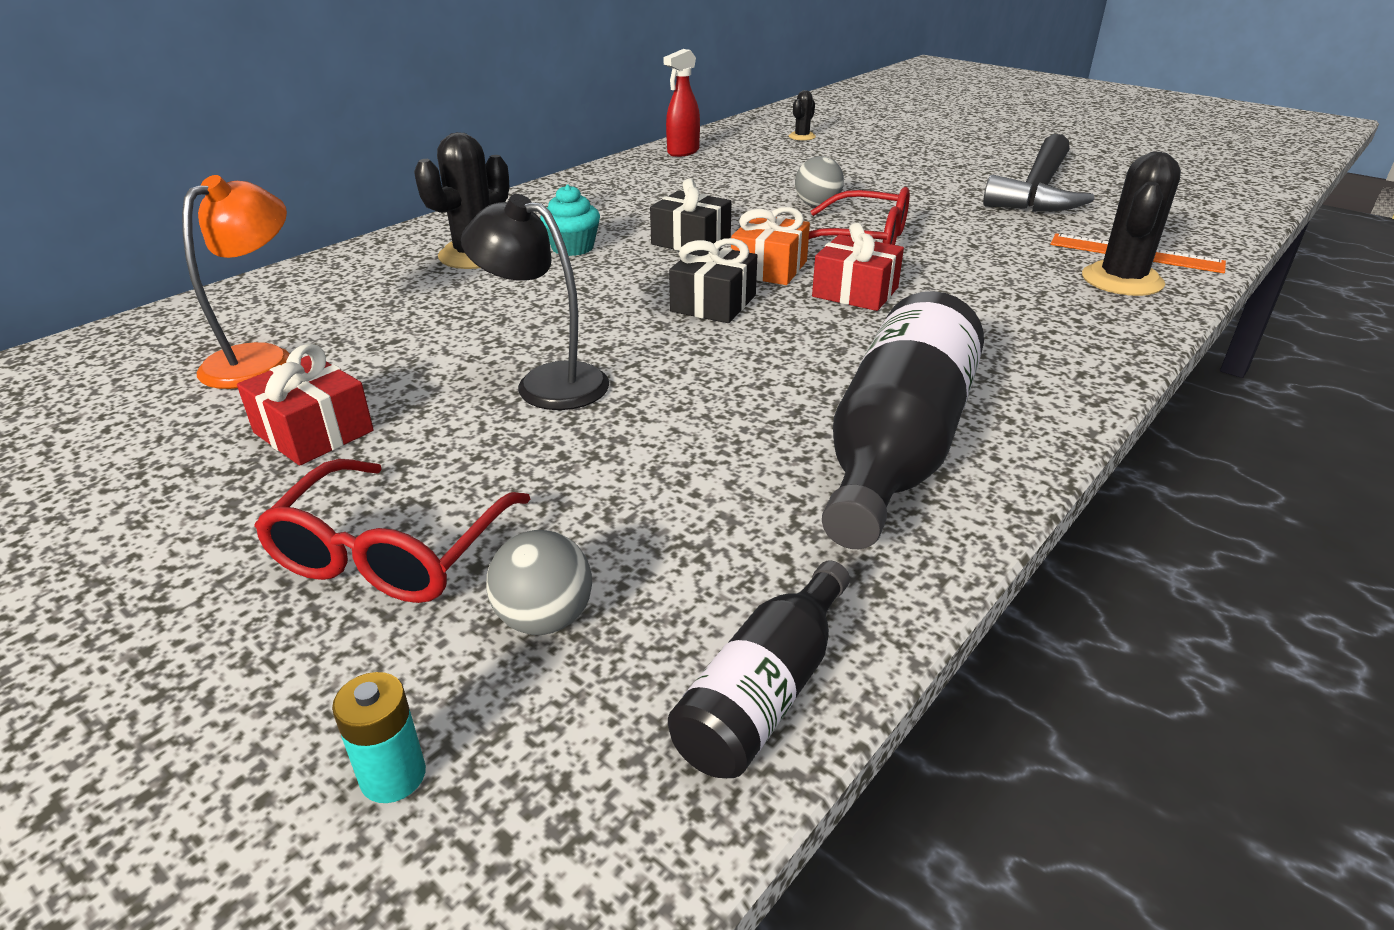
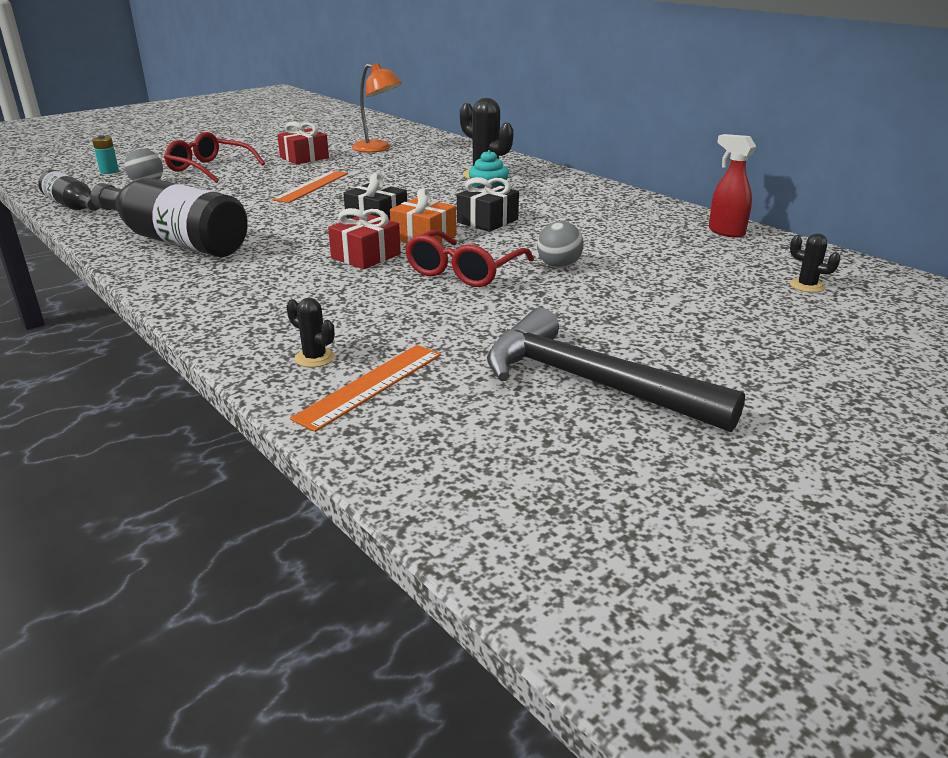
camera: 100 degrees right, 5 degrees down
(546, 382) = (311, 186): black lamp -> orange ruler
(1122, 280) = (314, 358): black cactus -> black cactus, size x0.52

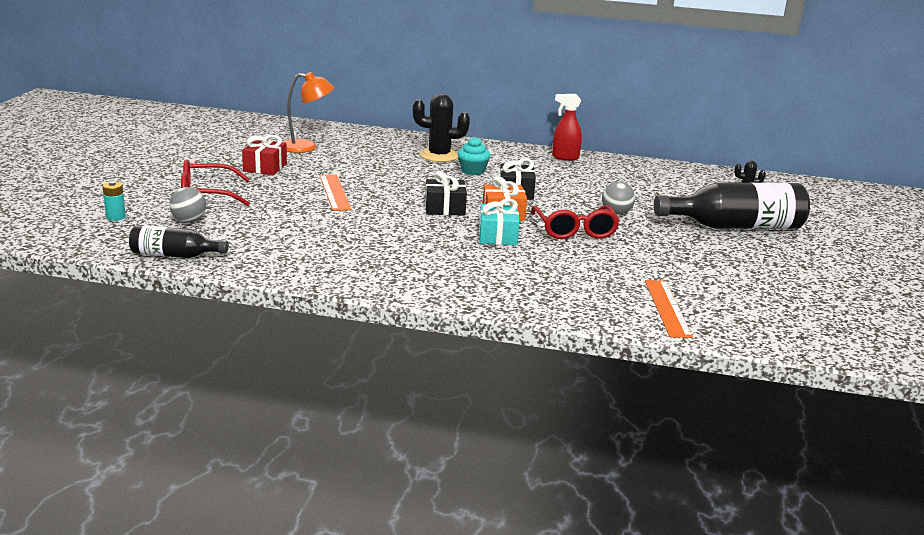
camera: 40 degrees left, 5 degrees down
(175, 241) = (342, 260): black bottle -> black bottle (735, 226)
(314, 358) = (610, 304): black cactus -> none
(366, 256) = (498, 236): red gift -> turquoise gift
(590, 383) = (752, 273): black hammer -> none
(726, 232) = (655, 168): red spray bottle -> red spray bottle (565, 157)

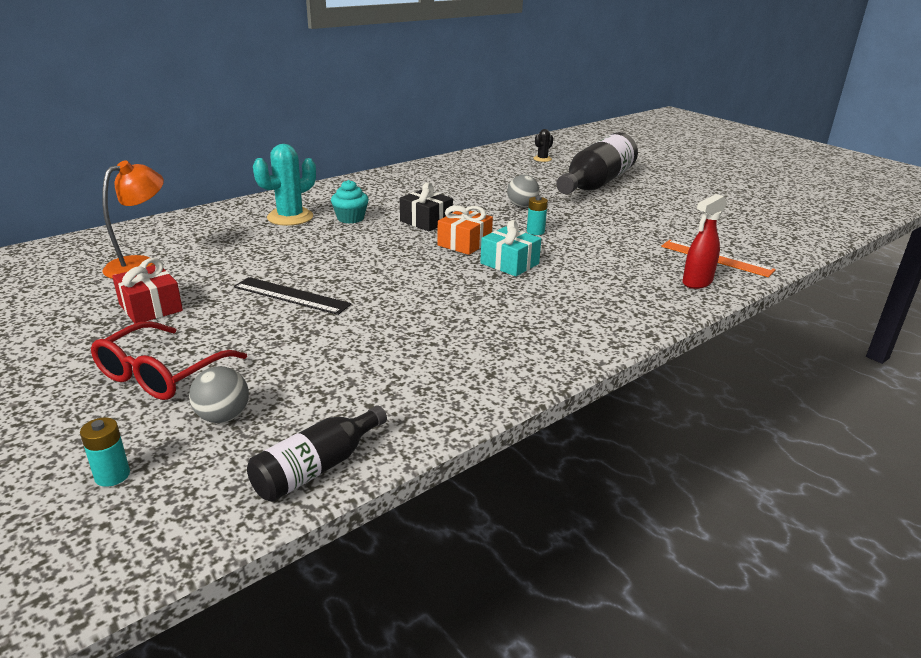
camera: 50 degrees left, 5 degrees up
(334, 192) = (291, 296): orange ruler -> black ruler
(439, 156) = (290, 217): black cactus -> turquoise cactus
(445, 208) = (416, 261): black gift -> none
(565, 157) = (383, 178): red spray bottle -> red spray bottle (696, 283)
(574, 230) = (535, 231): red glasses -> turquoise battery

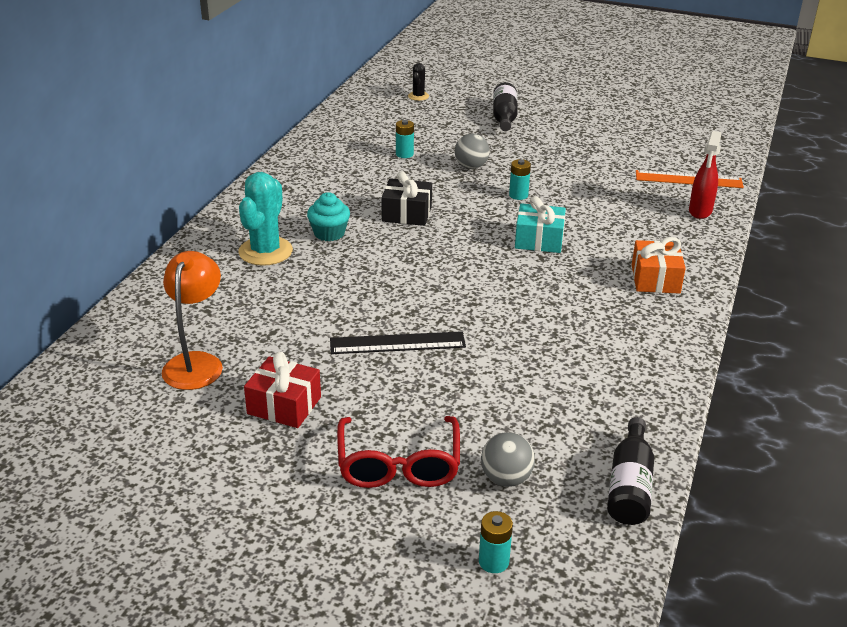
camera: 30 degrees left, 5 degrees up
(464, 243) = (474, 229): orange gift -> orange gift (655, 279)
(479, 188) = (404, 154): none -> turquoise battery
(595, 184) = (504, 117): black bottle -> black bottle, size x0.55

